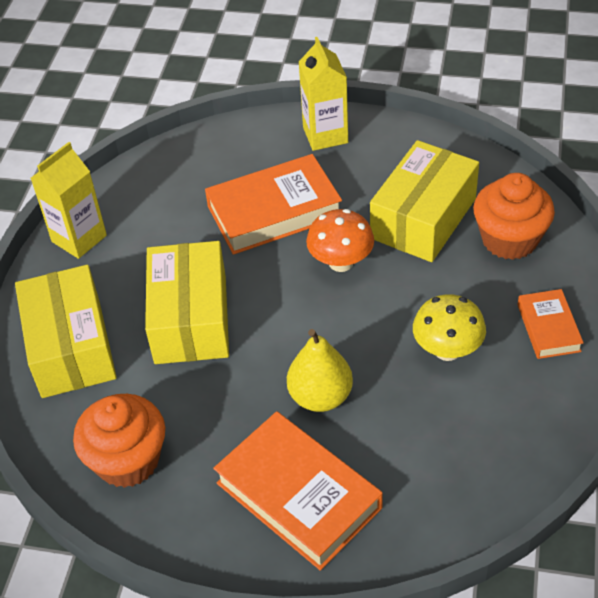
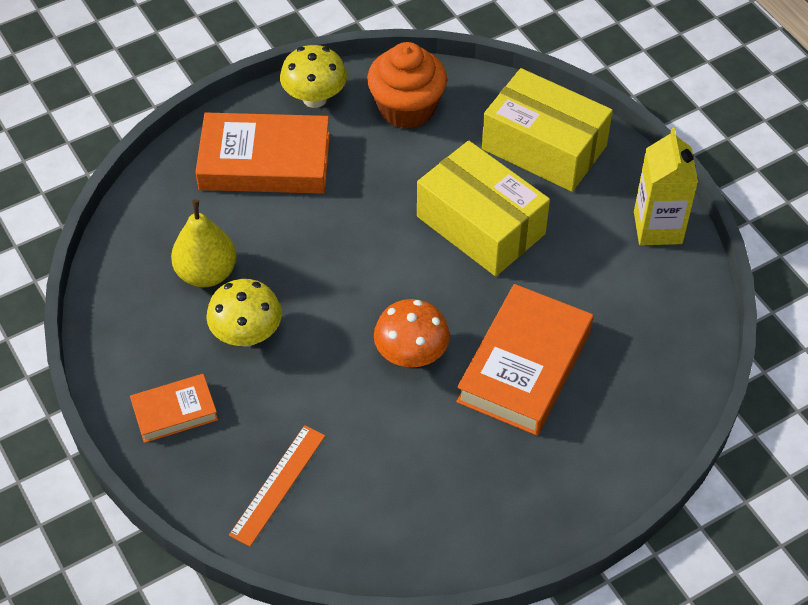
camera: 135 degrees right, 5 degrees up
(191, 532) = (315, 98): none -> yellow mushroom
(320, 396) = (315, 234): yellow pear -> yellow pear (207, 273)
(325, 135) = (573, 489): yellow carton -> none
(423, 218) = (379, 453): yellow box -> none
(509, 239) = (278, 484): orange cupcake -> orange ruler
(548, 328) = (175, 412): orange book -> orange book turned 60 degrees counterclockwise

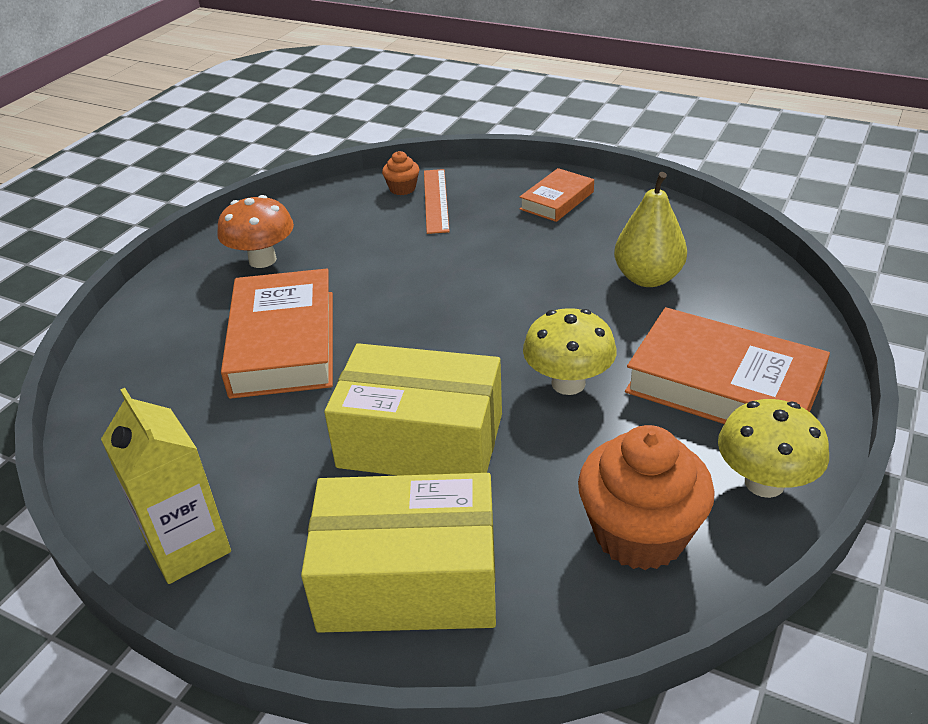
camera: 150 degrees right, 15 degrees down
(247, 335) = (559, 258): yellow mushroom -> yellow mushroom (568, 383)
(265, 161) = (723, 386): orange book -> orange book turned 60 degrees clockwise
(293, 528) = (402, 188): none -> orange cupcake
(411, 355) = (400, 305): orange mushroom -> orange mushroom (262, 260)

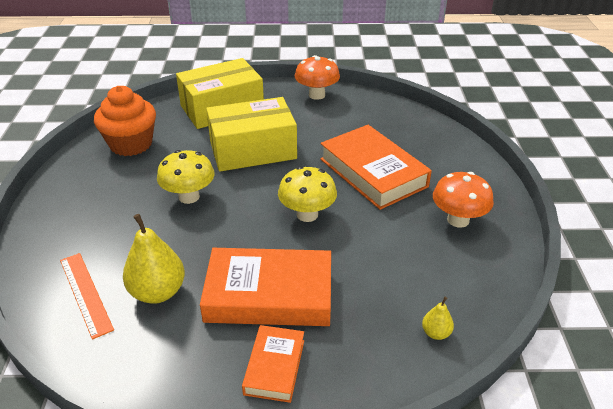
camera: 150 degrees right, 0 degrees up
(188, 547) = (317, 95): yellow carton -> orange mushroom
(402, 188) = (436, 333): orange cupcake -> yellow pear
(436, 200) = (390, 327): orange ruler -> orange ruler (85, 293)
(723, 386) = (93, 221): orange book -> orange book (269, 294)
(764, 483) = (71, 177): yellow mushroom -> yellow mushroom (307, 214)

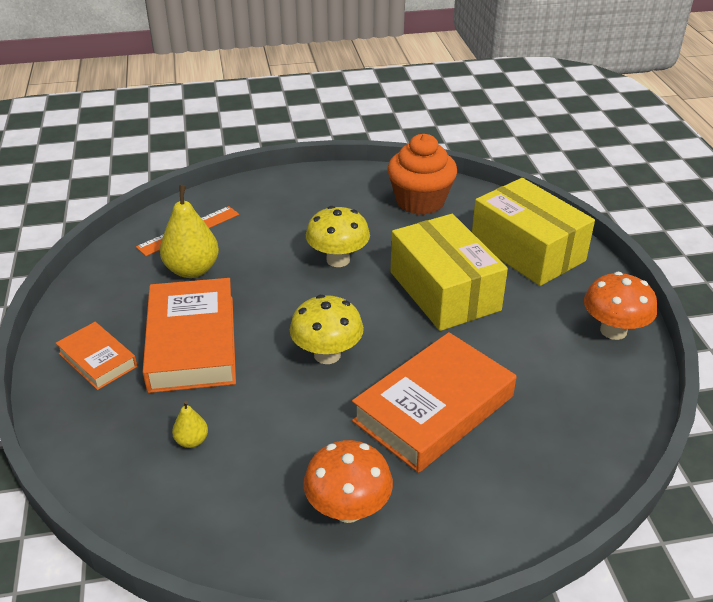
camera: 80 degrees right, 0 degrees up
(274, 367) = (97, 360): orange book -> orange book turned 45 degrees clockwise
(436, 333) = (135, 485): yellow pear -> yellow pear (192, 441)

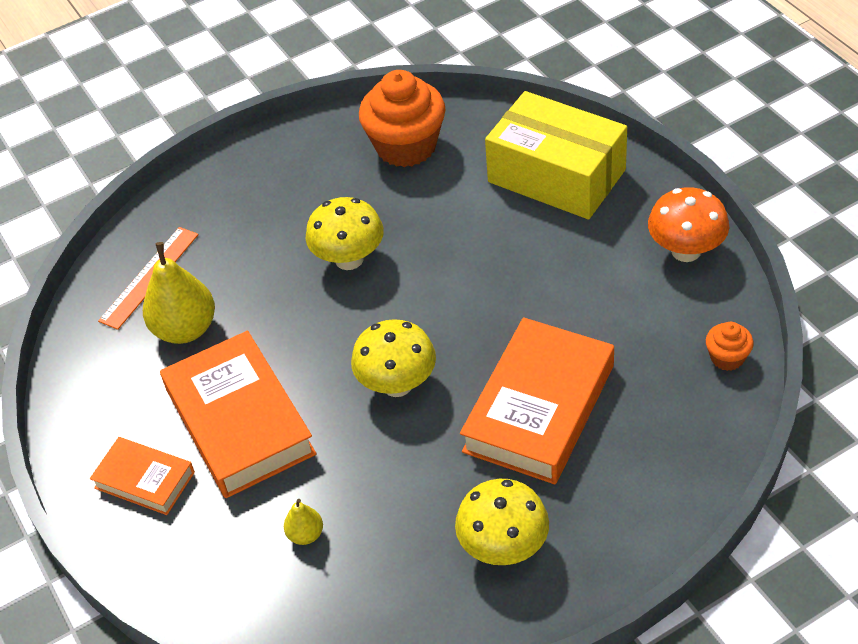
camera: 15 degrees left, 10 degrees up
(348, 509) = (503, 547): orange mushroom -> yellow mushroom
(444, 291) = (487, 260): yellow box -> none
(617, 422) = (727, 358): none -> orange cupcake

